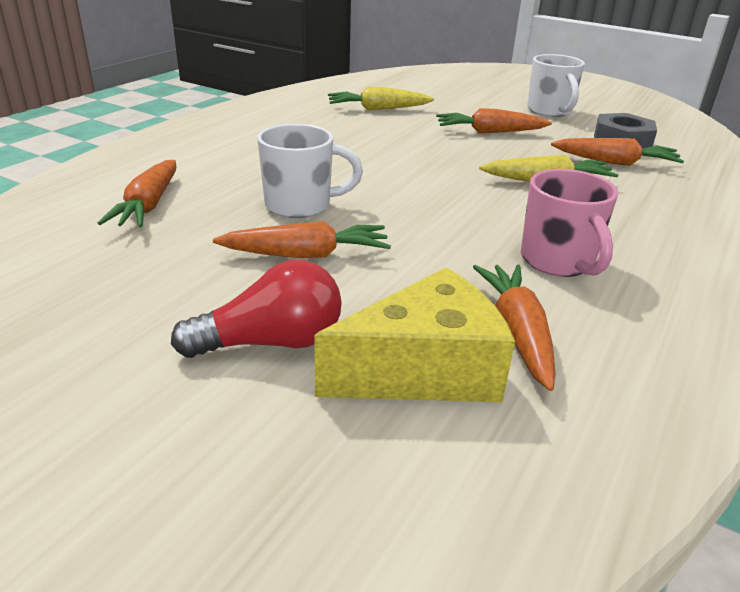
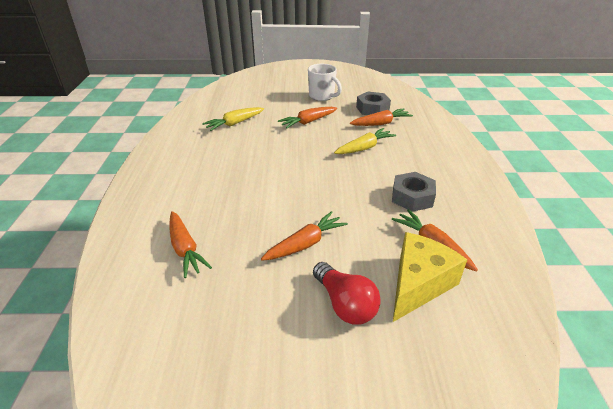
camera: 30 degrees left, 5 degrees up
(271, 342) = (345, 304): red light bulb -> red light bulb turned 105 degrees clockwise
(300, 205) = (268, 212): white mug -> none
(558, 262) = (412, 197): pink mug -> grey nut

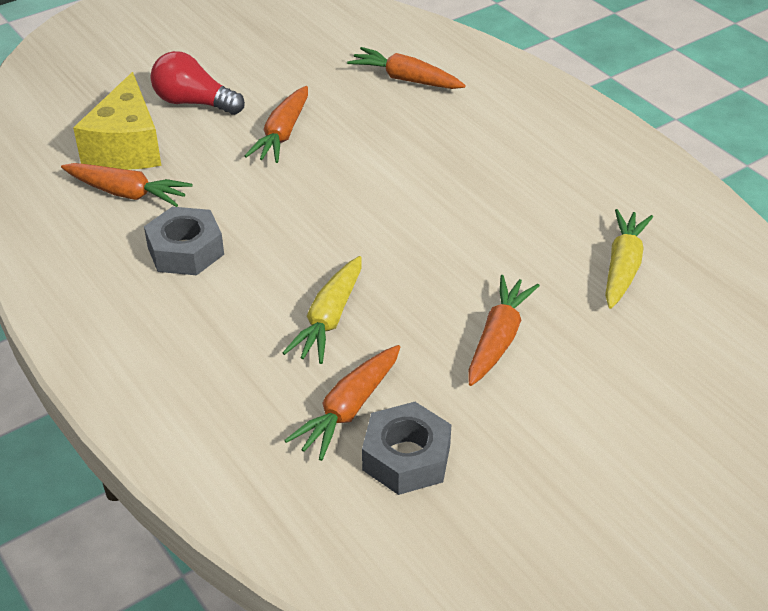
camera: 145 degrees right, 5 degrees up
(322, 96) = (567, 449): white mug -> none

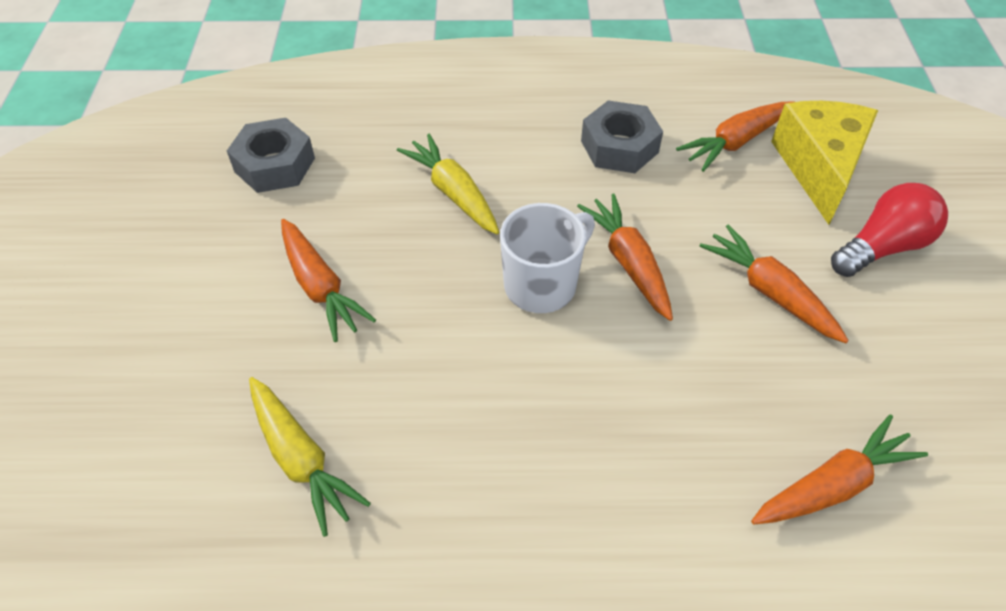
camera: 125 degrees right, 10 degrees up
(126, 147) = (819, 167): yellow cheese -> yellow cheese turned 60 degrees clockwise
(348, 410) = (349, 157): orange carrot -> orange carrot (628, 262)
(377, 229) = (542, 285): none -> white mug

